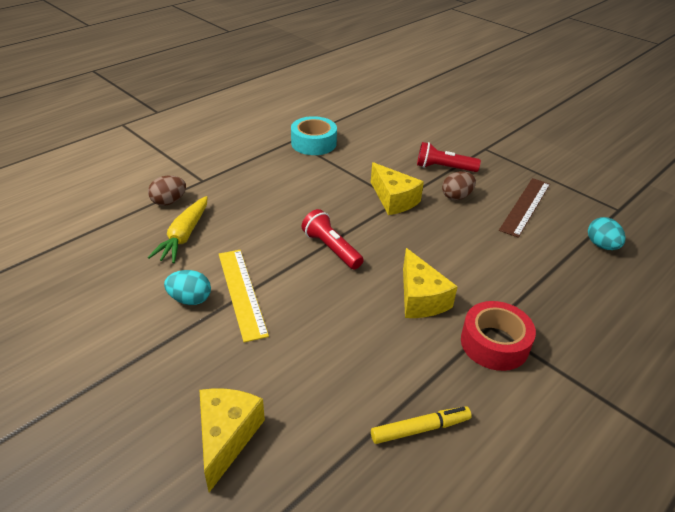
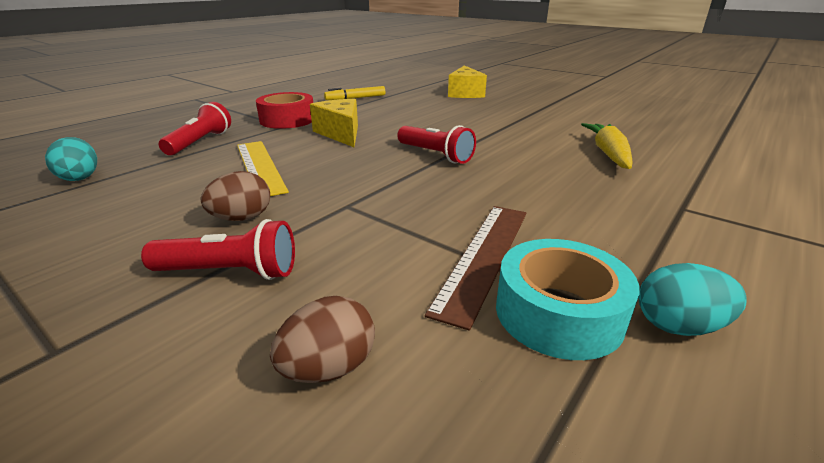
camera: 175 degrees right, 10 degrees down
(169, 202) = (681, 179): brown egg -> brown egg (329, 368)
(190, 299) = (544, 124): turquoise egg -> turquoise egg (678, 326)
(242, 292) = (504, 128): yellow ruler -> yellow ruler (259, 166)
(393, 200) = (355, 205): yellow cheese -> none
(525, 206) = (129, 213): brown ruler -> brown ruler (483, 256)
(556, 293) = (200, 142): none -> red flashlight

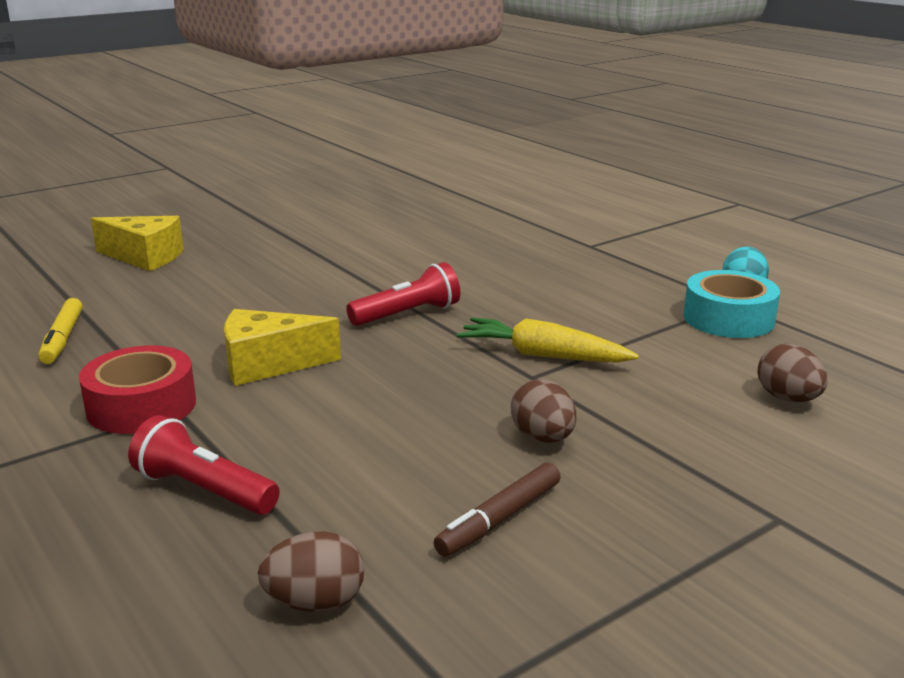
camera: 75 degrees left, 5 degrees down
(80, 177) = (315, 603): turquoise egg -> brown egg
(133, 213) = (499, 519): none -> brown marker
(230, 272) = (661, 440): red flashlight -> none
(259, 166) = (373, 430): yellow ruler -> none
(483, 256) = (652, 328): brown ruler -> none
(608, 153) = (460, 238): yellow carrot -> yellow carrot (542, 355)

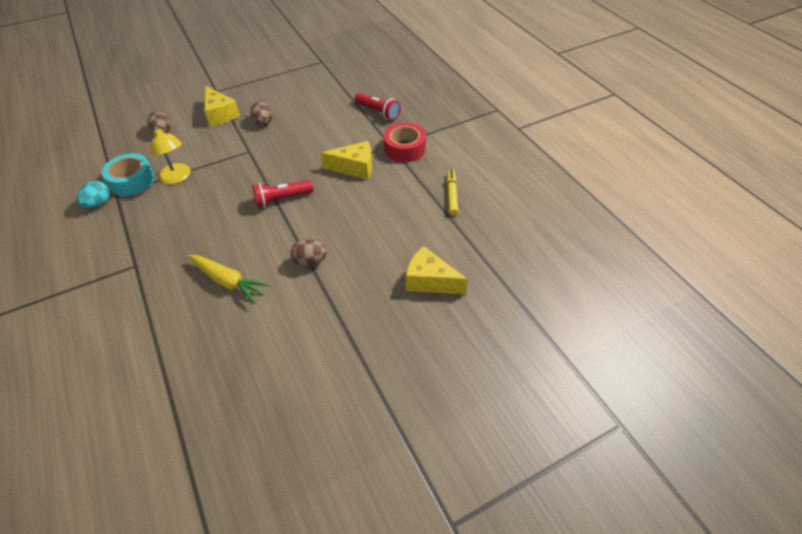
camera: 170 degrees left, 25 degrees up
(315, 603) = (348, 80): brown egg -> brown egg (310, 261)
(499, 519) = (293, 97): brown marker -> none
(542, 355) = (236, 163): yellow carrot -> yellow carrot (228, 281)
(643, 328) = (178, 177): none -> yellow lamp
(684, 448) = (220, 114): none -> yellow cheese

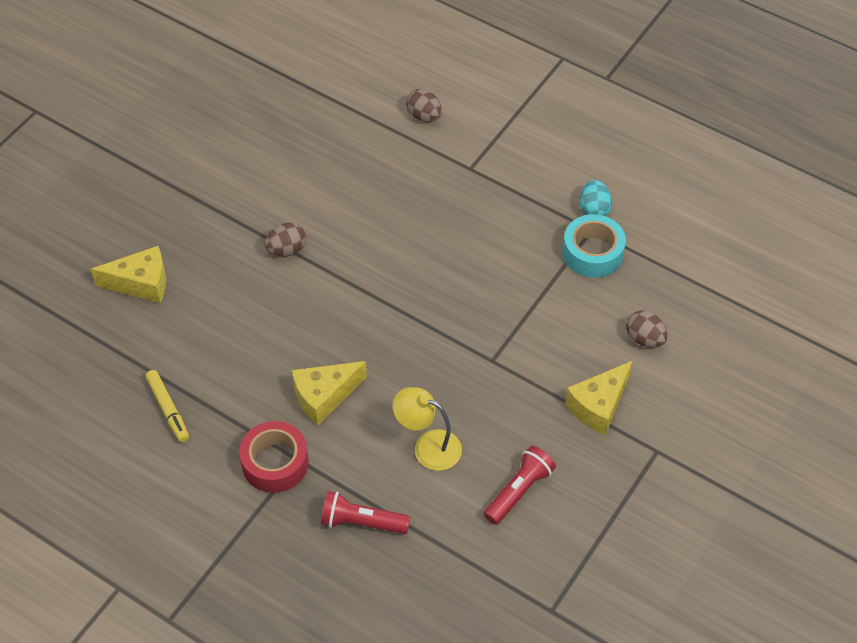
camera: 150 degrees right, 5 degrees up
(178, 177) = (541, 281): yellow lamp -> yellow lamp (428, 446)
(220, 114) = (598, 406): yellow cheese -> yellow cheese turned 75 degrees counterclockwise
(228, 281) = (356, 194): yellow carrot -> none
(263, 122) = (520, 420): brown egg -> brown egg (424, 116)
(282, 199) = (382, 309): red flashlight -> red flashlight (519, 491)

